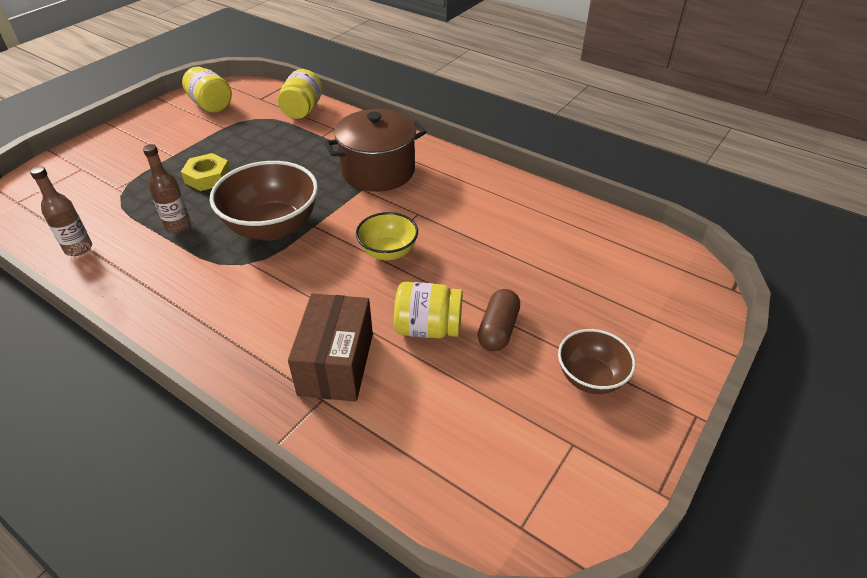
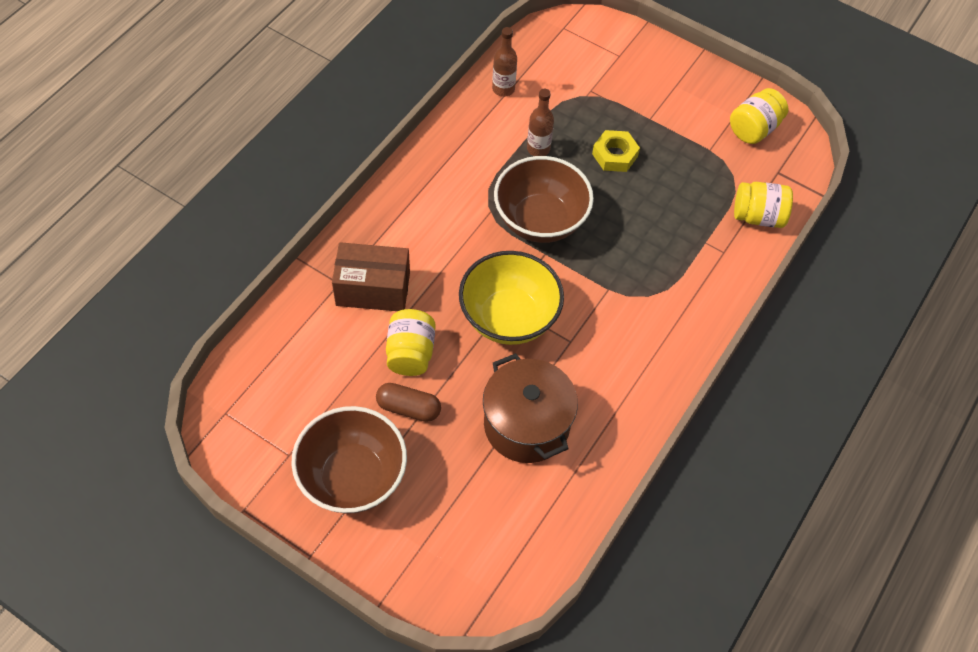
camera: 85 degrees right, 15 degrees up
(378, 171) = (642, 301): brown pot -> brown pot (526, 425)
(388, 252) = (509, 318): yellow bowl -> yellow bowl, size x1.74
(590, 378) = (353, 477): brown bowl -> brown bowl, size x1.74

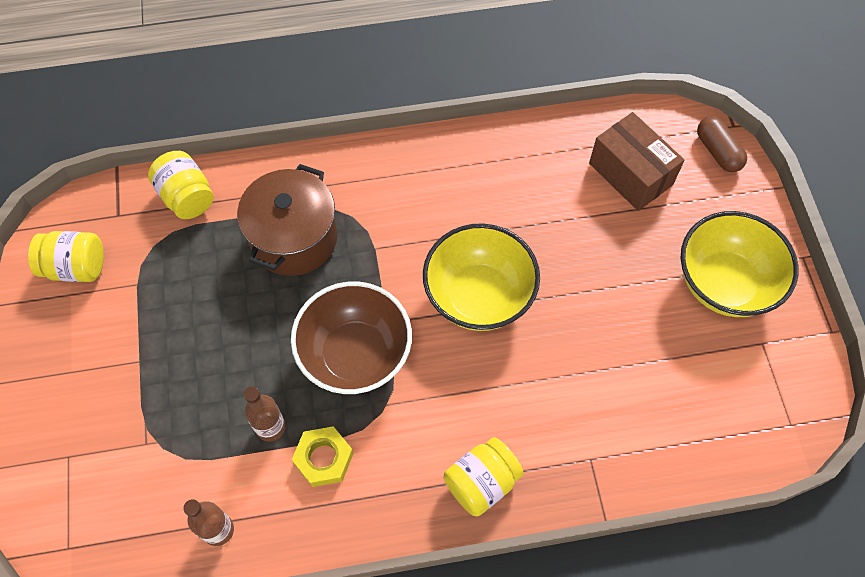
camera: 130 degrees left, 5 degrees up
(353, 477) = (724, 283): brown bowl -> yellow bowl
(373, 289) = (565, 425): brown box -> brown box (630, 174)
(408, 408) = (632, 297): brown capsule -> brown capsule (717, 151)
(410, 353) = (588, 338): yellow jar -> yellow jar (481, 482)
(526, 425) = (555, 209): brown pot -> brown pot (294, 238)
(615, 155) = (216, 355): yellow nut -> yellow nut (323, 458)

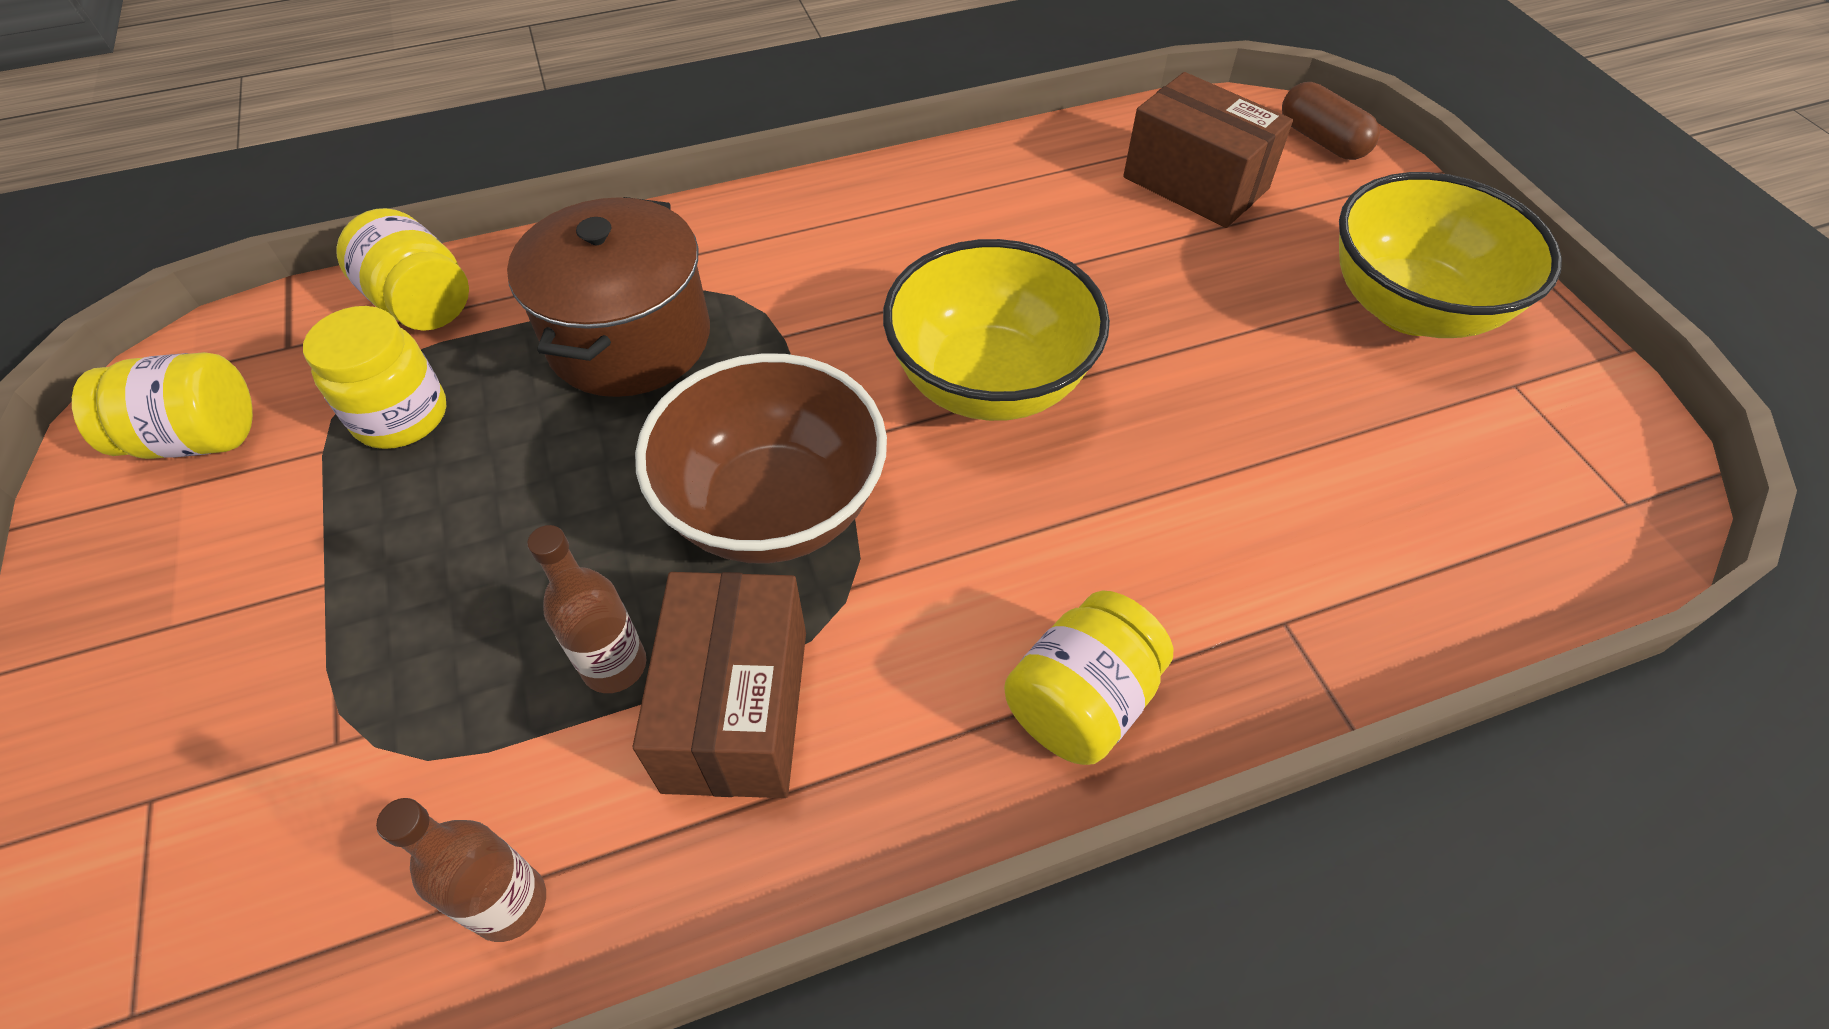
camera: 10 degrees left, 10 degrees down
(175, 270) = (401, 416): none -> yellow jar
(323, 458) = (737, 709): yellow nut -> brown box

